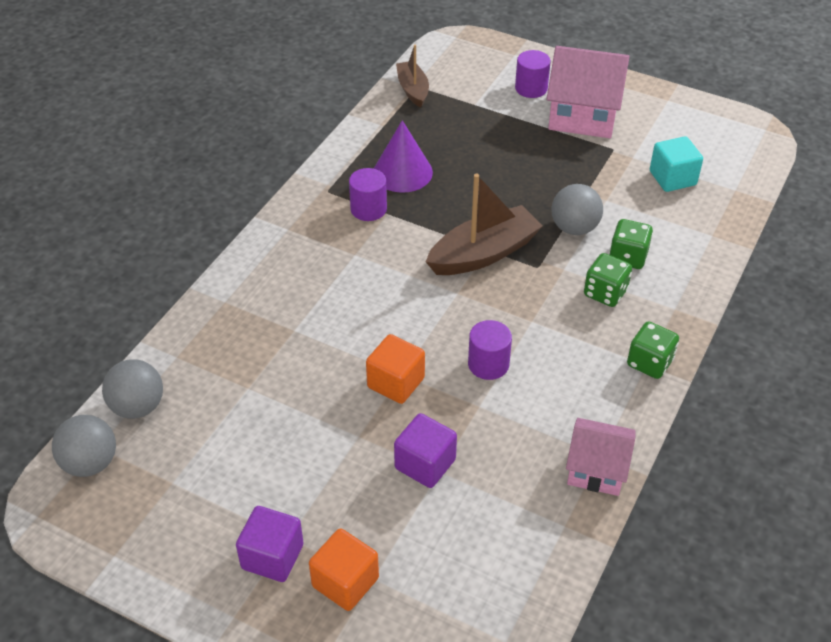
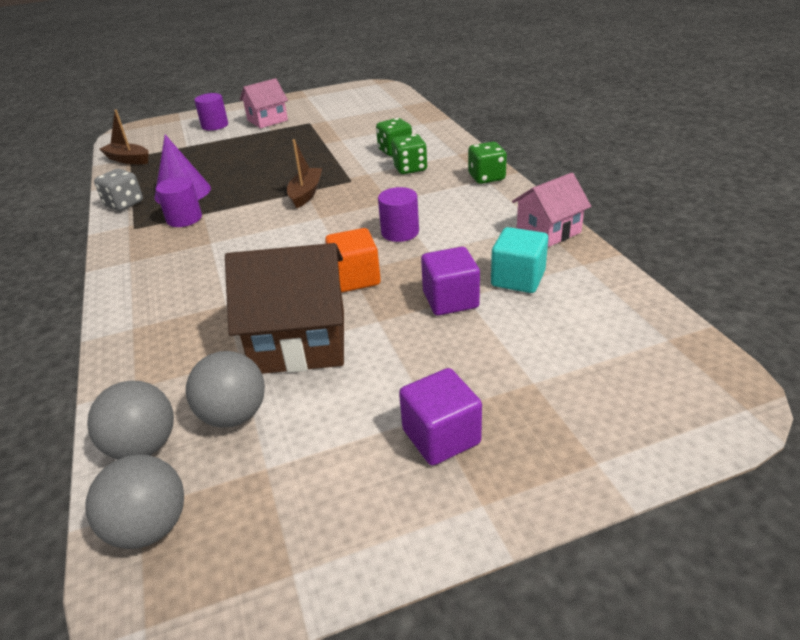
camera: 45 degrees left, 10 degrees down
(295, 407) = (300, 341): none -> brown house
(345, 582) = (521, 401): orange cube -> none
(350, 153) = (124, 204): none -> grey dice
(483, 253) = (306, 193): brown boat -> brown boat, size x0.61
(574, 228) = (343, 157): grey ball -> grey ball (234, 415)
(583, 115) = (267, 120): pink house -> pink house, size x0.62
(672, 178) = (362, 116): turquoise cube -> turquoise cube (518, 279)

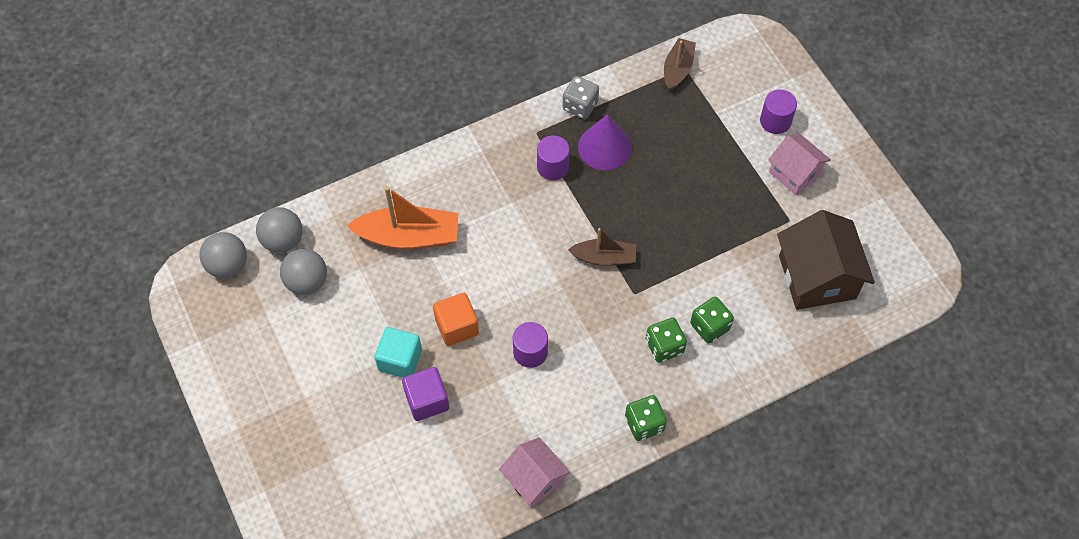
camera: 80 degrees right, 25 degrees up
(212, 315) = (409, 236): none -> orange boat
(300, 341) = (378, 303): brown house -> brown house (817, 277)
(441, 436) = (286, 403): purple cube -> none
(518, 279) = (456, 451): turquoise cube -> turquoise cube (400, 360)

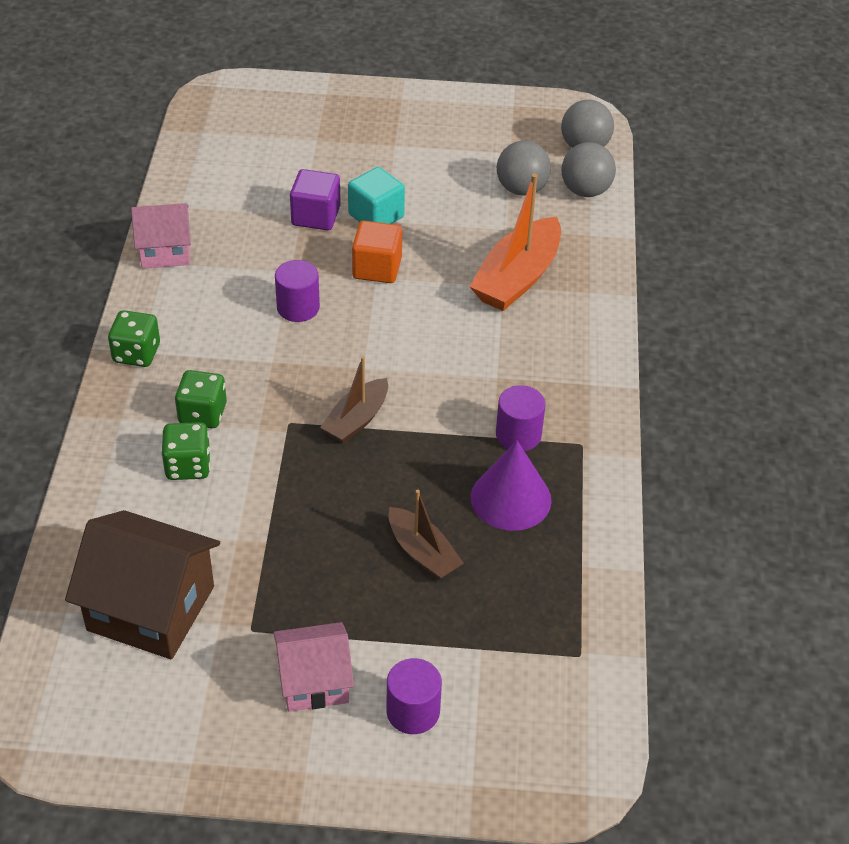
camera: 120 degrees right, 15 degrees down
(580, 106) = (593, 506): grey dice -> none
(677, 69) = (583, 646): brown boat -> brown boat (422, 553)

